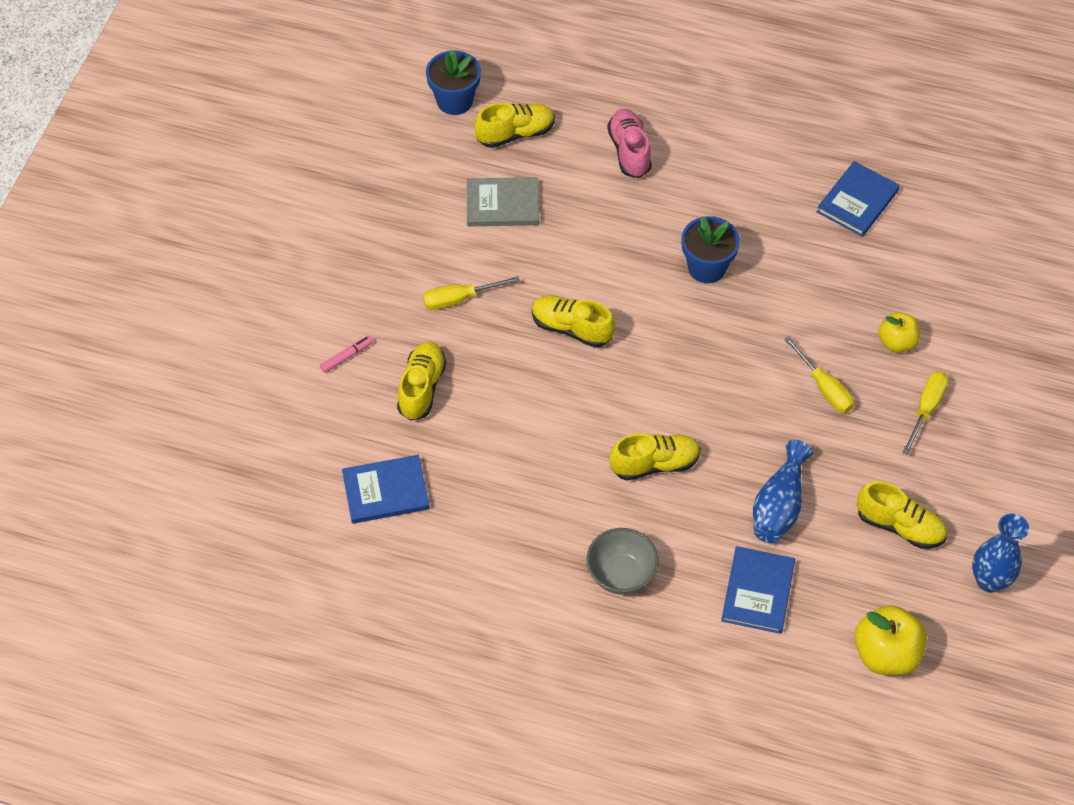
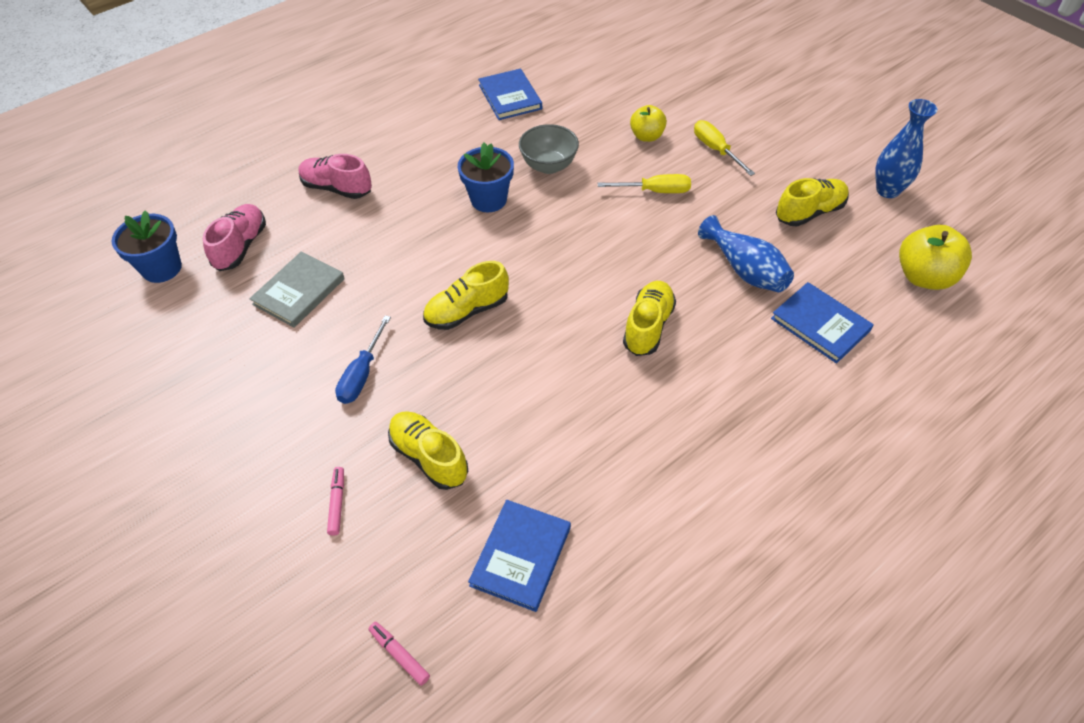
camera: 55 degrees left, 5 degrees down
(270, 463) = (399, 655): none -> pink marker
(459, 299) = (362, 374): yellow screwdriver -> blue screwdriver
(515, 134) = (241, 246): yellow shoe -> pink shoe
(621, 574) = (746, 409): grey bowl -> grey bowl (549, 166)

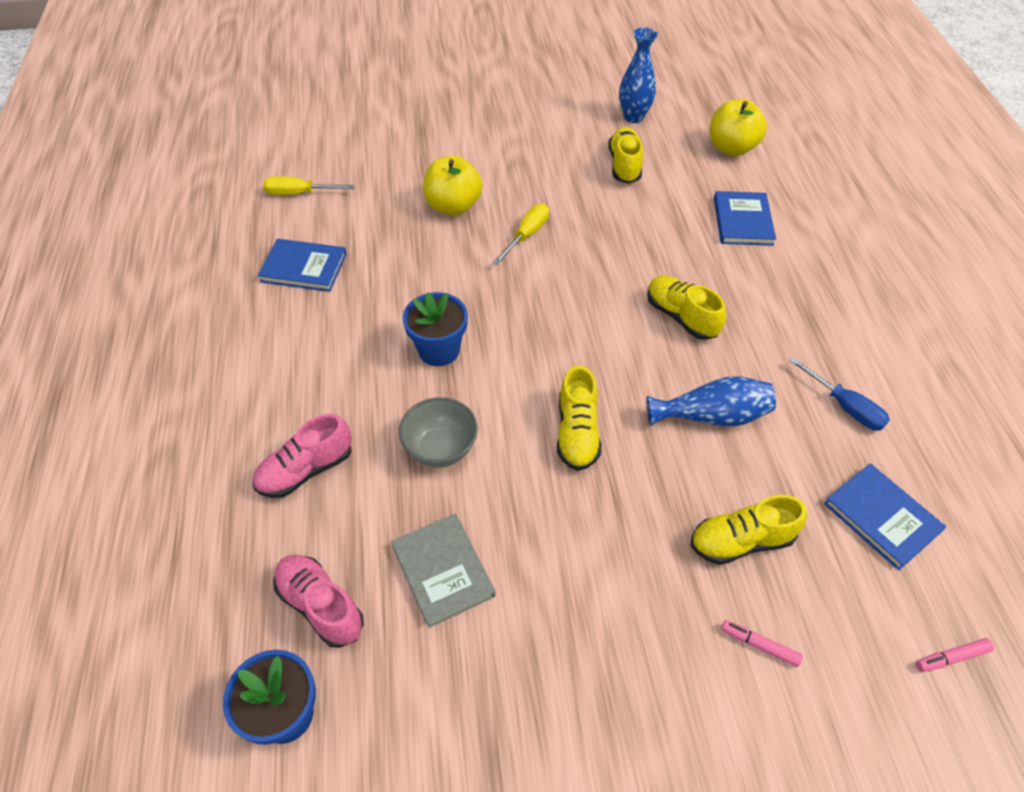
camera: 60 degrees left, 0 degrees up
(362, 374) = (604, 556): blue screwdriver -> blue screwdriver (845, 406)
(549, 166) = (431, 286): grey bowl -> grey bowl (441, 449)
(647, 136) = (453, 206): yellow apple -> yellow apple, size x1.55
(716, 150) = (509, 176): yellow screwdriver -> yellow screwdriver (299, 193)
(745, 270) = (659, 230): blue vase -> blue vase (712, 416)
(820, 324) = (743, 221): blue book -> blue book turned 75 degrees counterclockwise

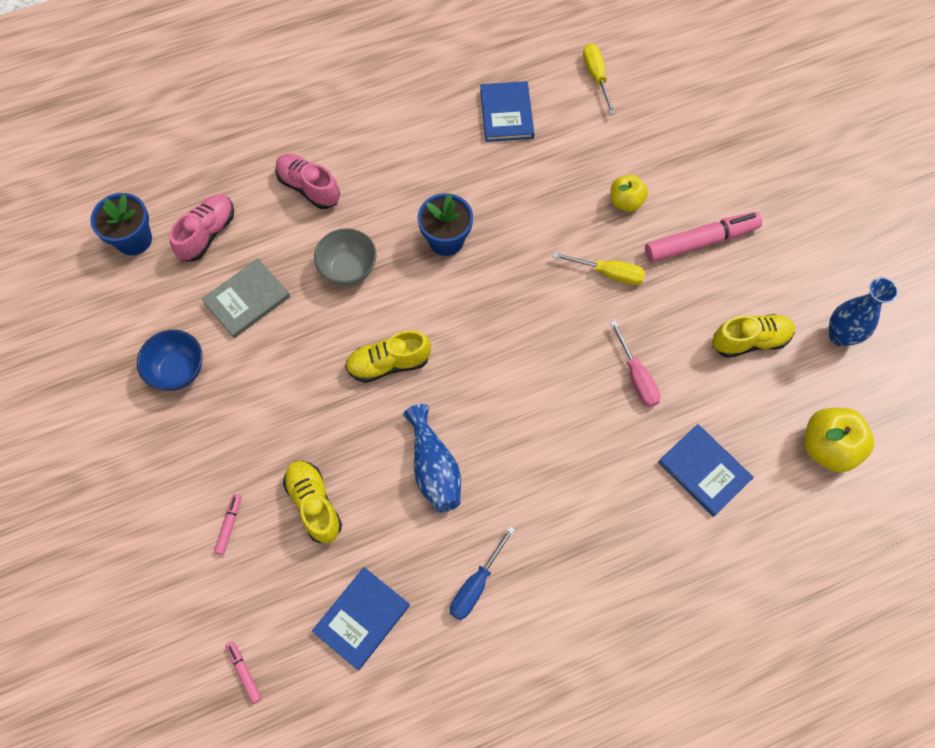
camera: 75 degrees right, 15 degrees up
(453, 206) = (625, 202): yellow apple -> yellow apple, size x0.64
(516, 170) = (700, 241): none -> pink marker
(524, 678) = (178, 370): none -> blue bowl
(642, 241) = (636, 376): none -> pink screwdriver
(681, 317) = (545, 427): yellow shoe -> none
(743, 221) = (704, 471): blue book -> blue book turned 60 degrees clockwise

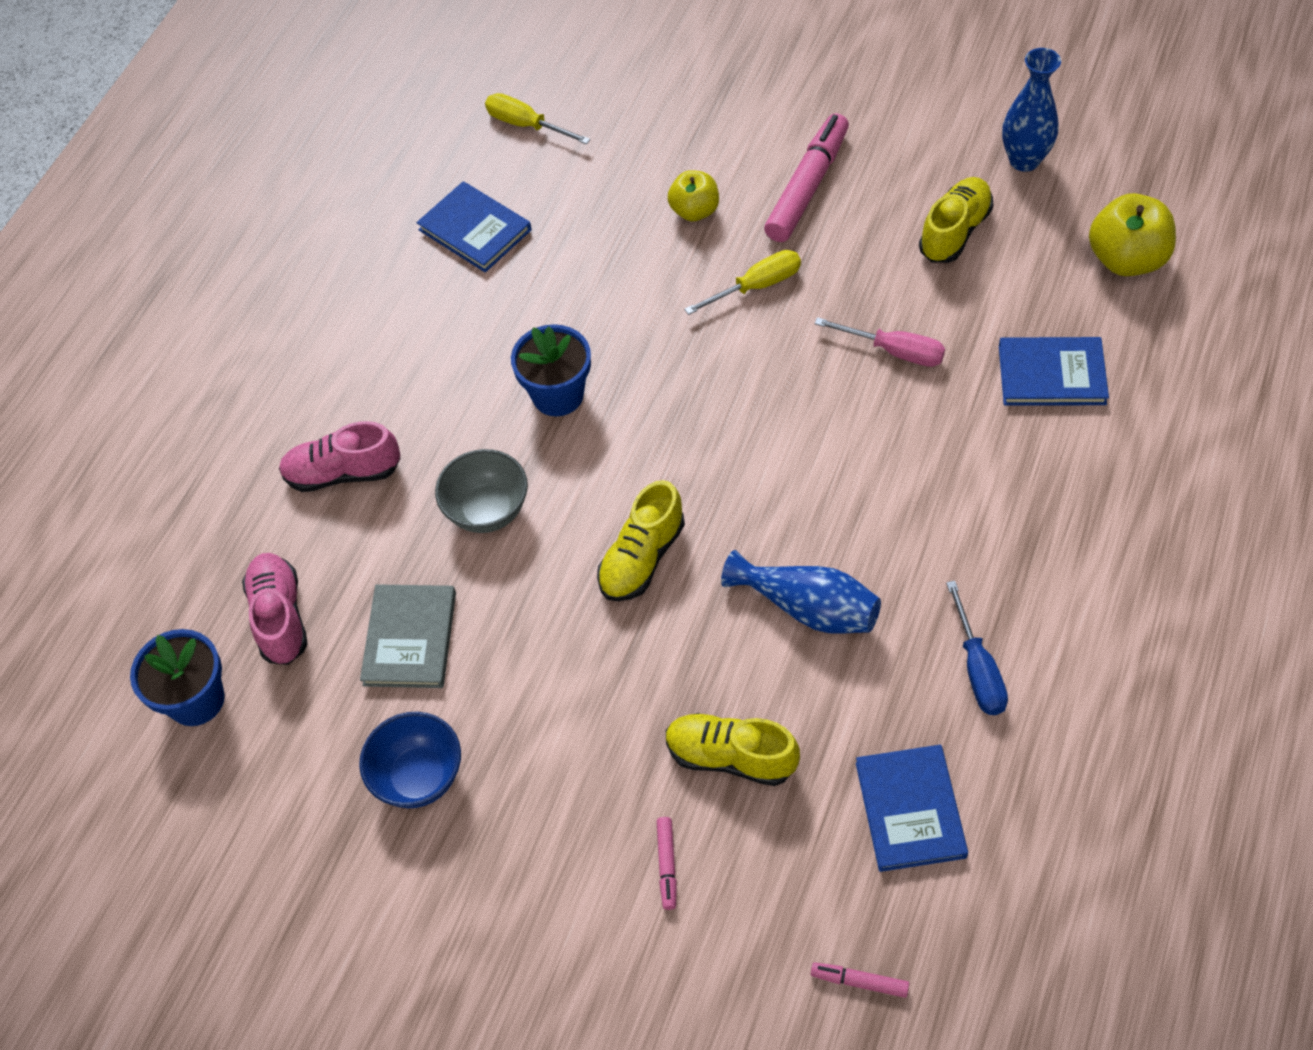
camera: 40 degrees left, 10 degrees down
(229, 525) = (667, 865): pink marker -> pink marker turned 150 degrees counterclockwise

